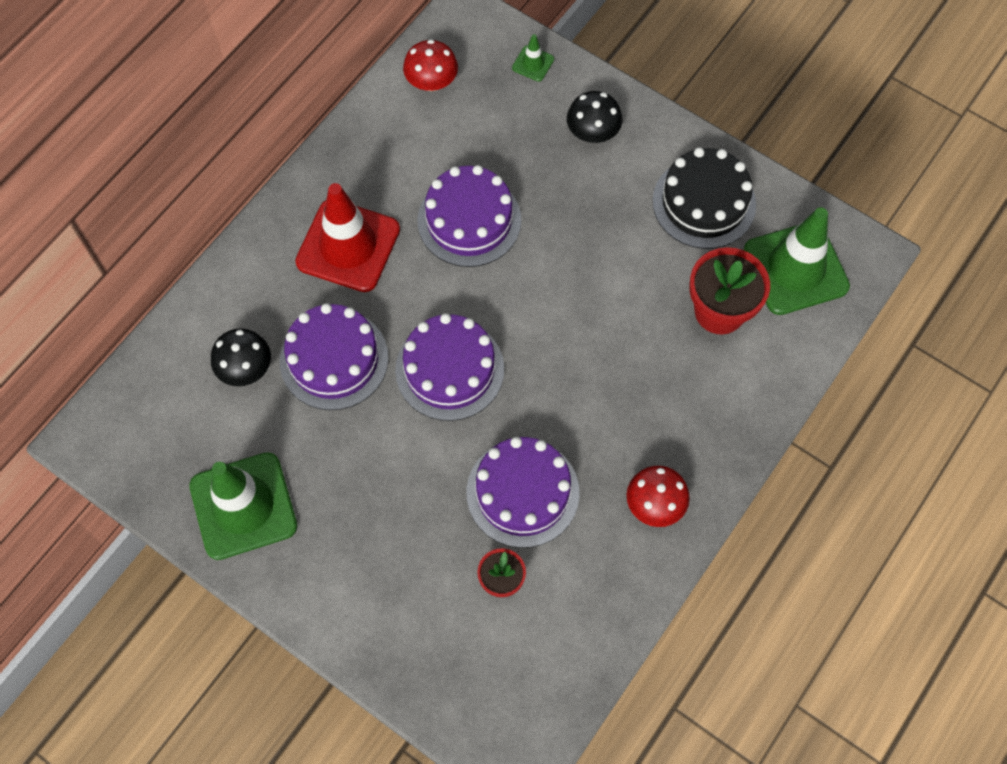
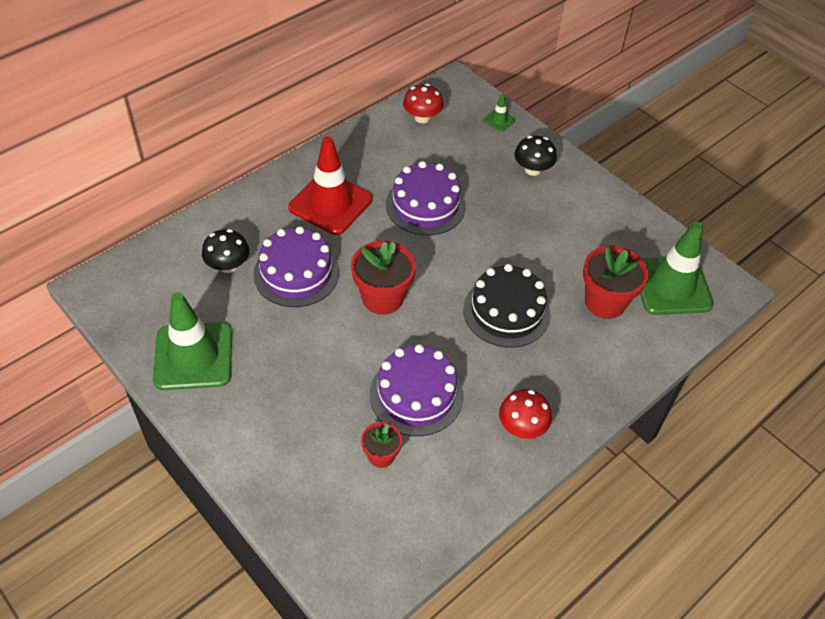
camera: 10 degrees right, 15 degrees down
(449, 369) = (382, 298): purple cake -> red flower pot
(704, 203) = (607, 229): black cake -> black cake (506, 311)

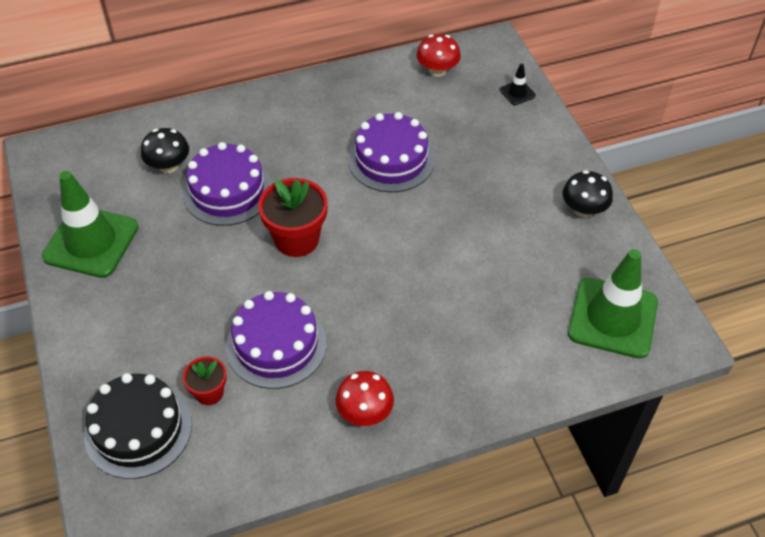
camera: 25 degrees right, 0 degrees up
(330, 203) = (297, 133): red traffic cone -> none
(499, 120) = (517, 93): green traffic cone -> black traffic cone
(506, 311) = (415, 290): black cake -> black cake (138, 429)
(532, 169) = (525, 152): black mushroom -> black mushroom (583, 209)
(605, 302) = (527, 313): red flower pot -> none

